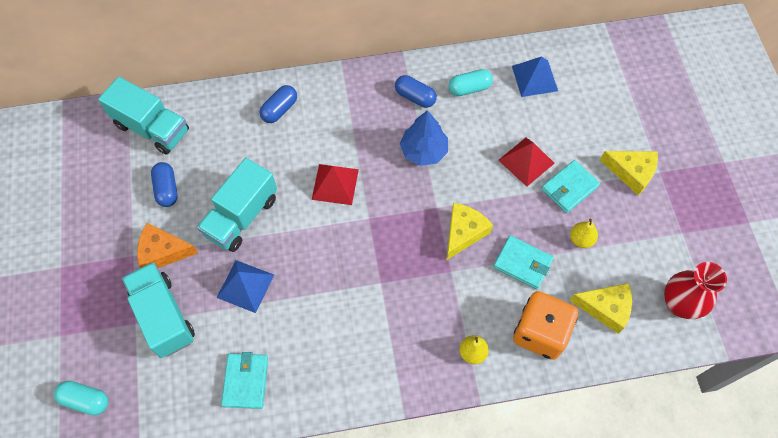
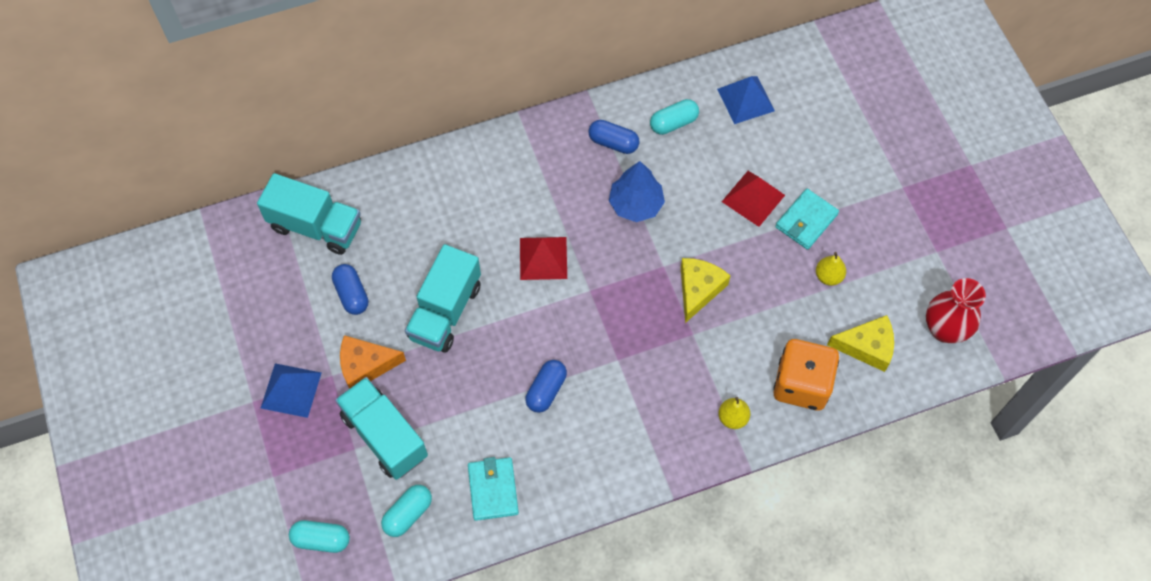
camera: 10 degrees left, 0 degrees up
(166, 390) = (408, 514): none -> turquoise capsule
(245, 286) = (468, 388): blue pyramid -> blue pyramid (291, 390)
(279, 110) = (460, 181): blue capsule -> blue capsule (546, 390)
(522, 263) = (769, 313): turquoise wallet -> none
(631, 172) = (871, 192): yellow cheese -> none

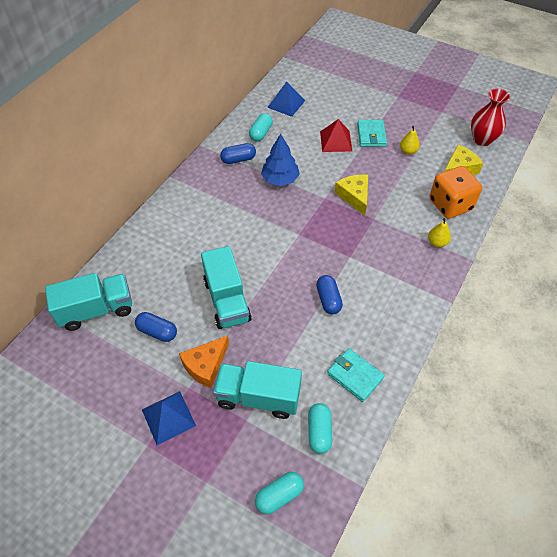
camera: 40 degrees left, 10 degrees down
(543, 258) = (256, 235): red pyramid -> none

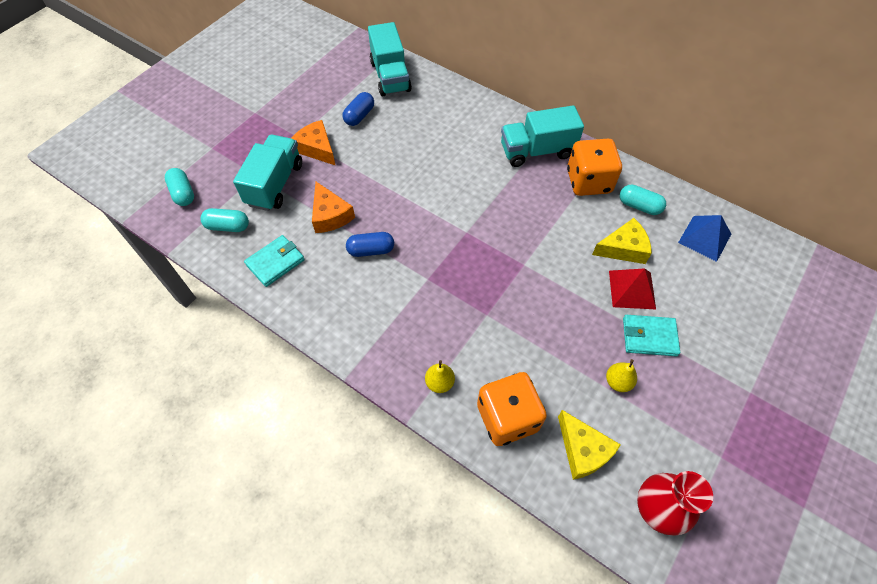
camera: 95 degrees right, 5 degrees up
(168, 417) = (274, 124): blue pyramid -> none
(227, 300) = (385, 165): turquoise truck -> turquoise truck (537, 151)
(238, 159) = (588, 181): blue capsule -> orange dice
(280, 179) = (555, 220): blue tree -> none
(293, 338) = (330, 215): none -> orange cheese
(354, 196) = (525, 297): yellow cheese -> yellow cheese (623, 248)

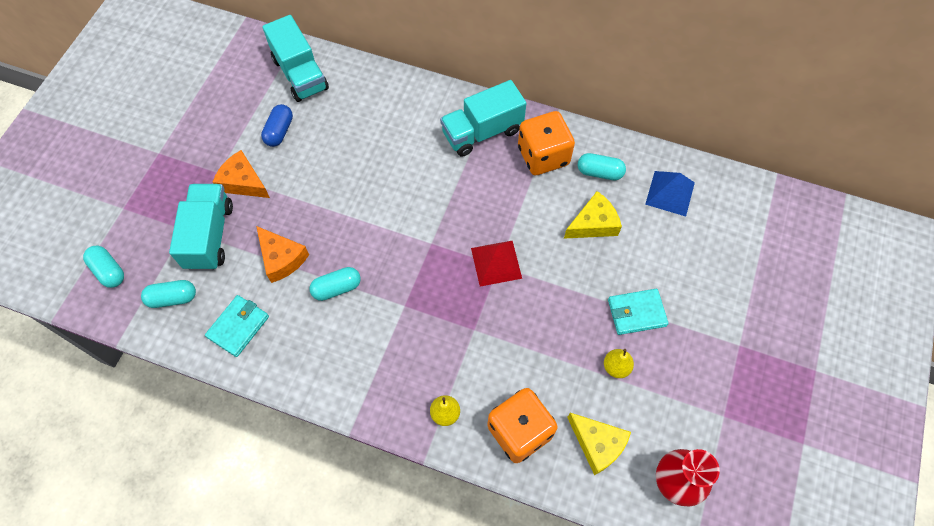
camera: 15 degrees left, 5 degrees up
(371, 250) = (337, 288): blue capsule -> turquoise capsule
(632, 289) = (610, 267): red pyramid -> red pyramid (496, 263)

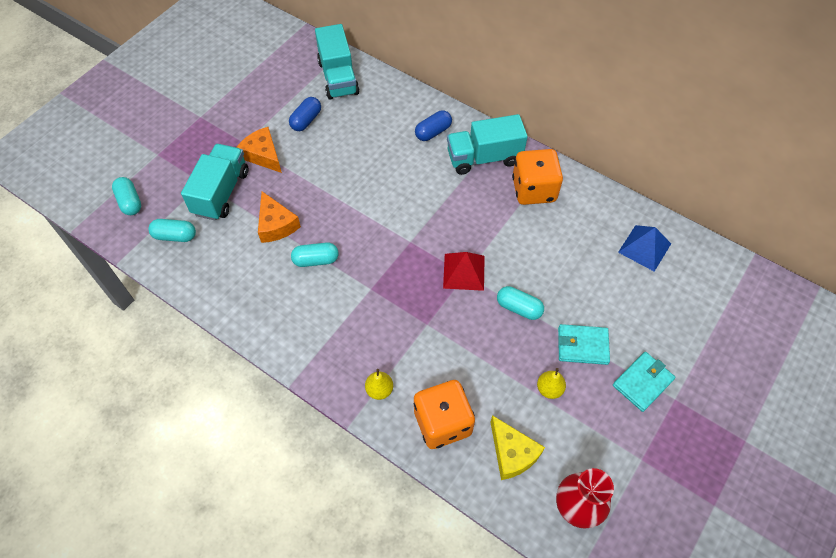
camera: 15 degrees right, 5 degrees down
(238, 327) = (222, 272): turquoise wallet -> turquoise wallet (642, 382)
(421, 115) = (433, 132): none -> blue capsule
(593, 223) = (564, 258): yellow cheese -> none
(599, 172) = (582, 215): turquoise capsule -> turquoise capsule (519, 308)

